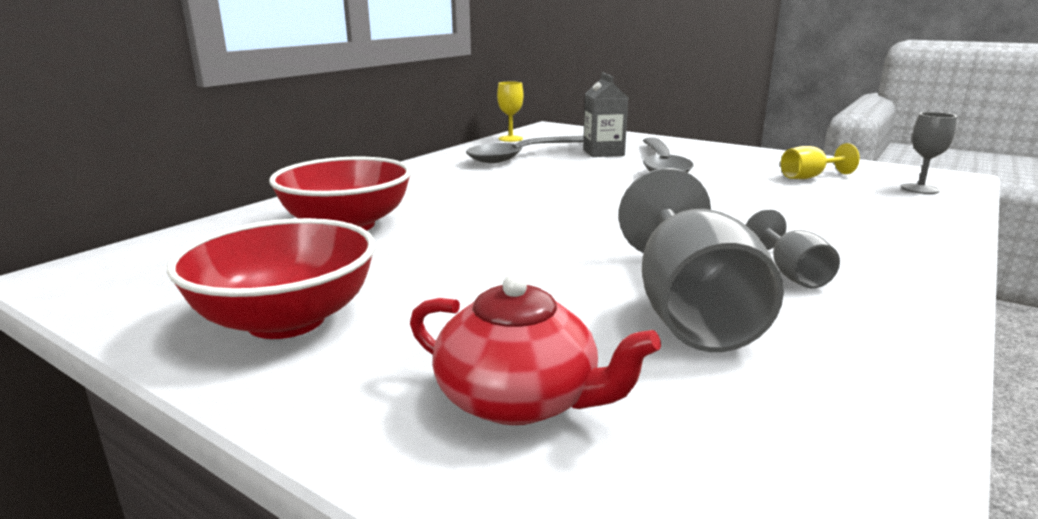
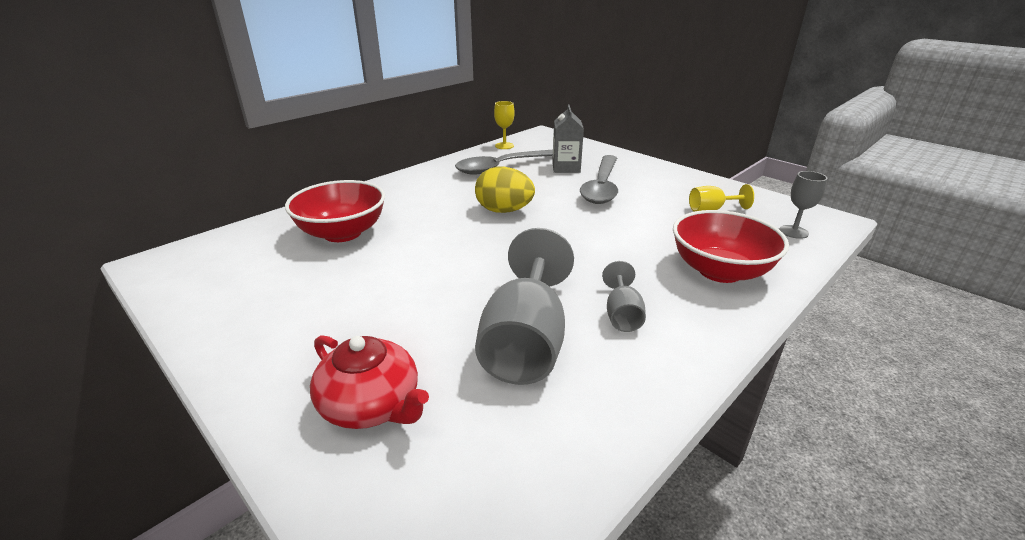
camera: 10 degrees right, 10 degrees up
(286, 320) = (266, 319): red bowl -> red bowl (719, 271)
(556, 192) = (504, 211): none -> yellow egg

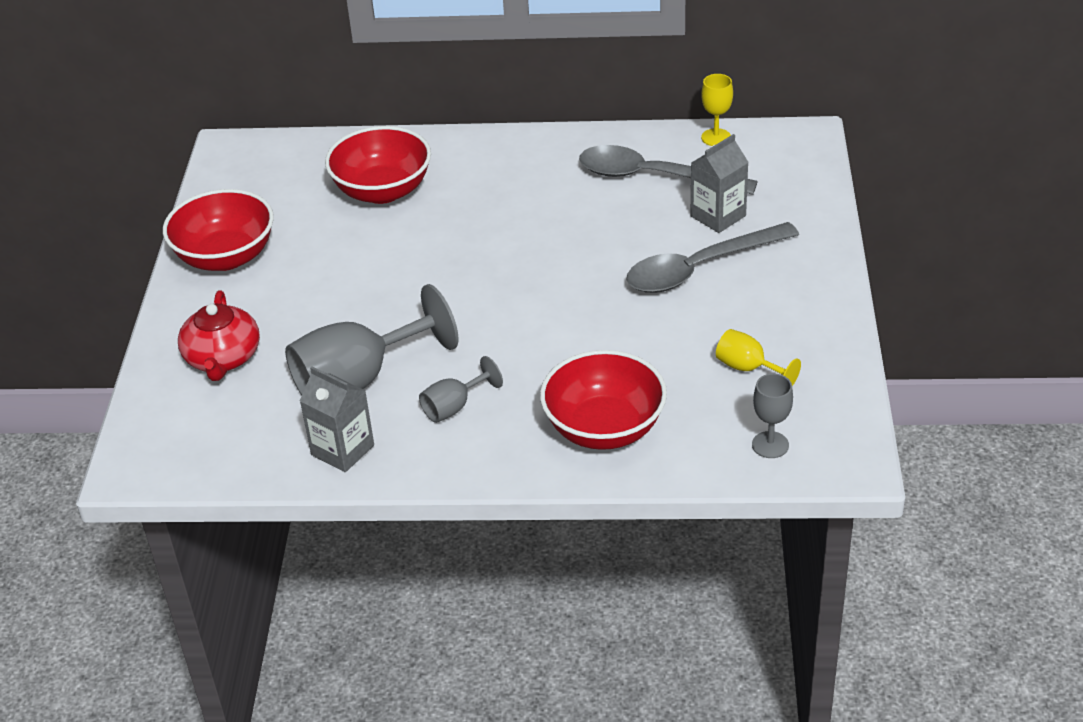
camera: 50 degrees right, 10 degrees up
(255, 329) = (226, 257): none -> red bowl
(504, 211) = (547, 243): yellow egg -> none
(608, 399) = (342, 450): none -> grey carton

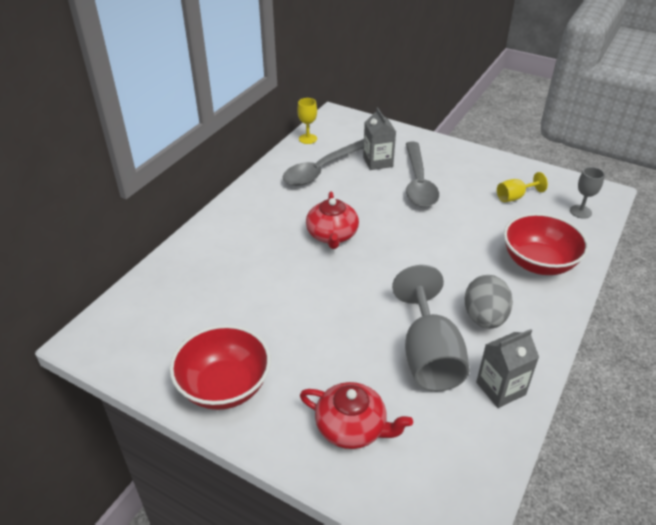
camera: 65 degrees left, 0 degrees up
(382, 191) = (226, 277): red bowl -> none
(454, 407) = (484, 318): grey goblet -> grey egg
(518, 236) = (332, 235): none -> red teapot

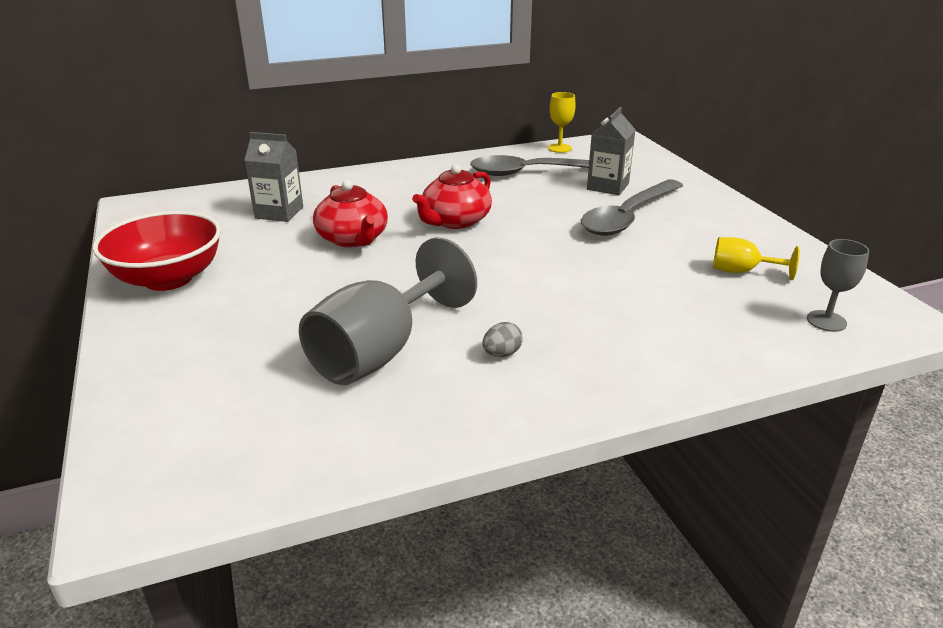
camera: 40 degrees right, 10 degrees down
(352, 427) = (206, 363): red teapot -> red teapot (353, 239)
(484, 318) = (502, 354): grey egg -> grey egg, size x0.47
(500, 388) = (406, 421): grey carton -> grey carton (279, 212)
(538, 263) = (667, 340): red bowl -> none

